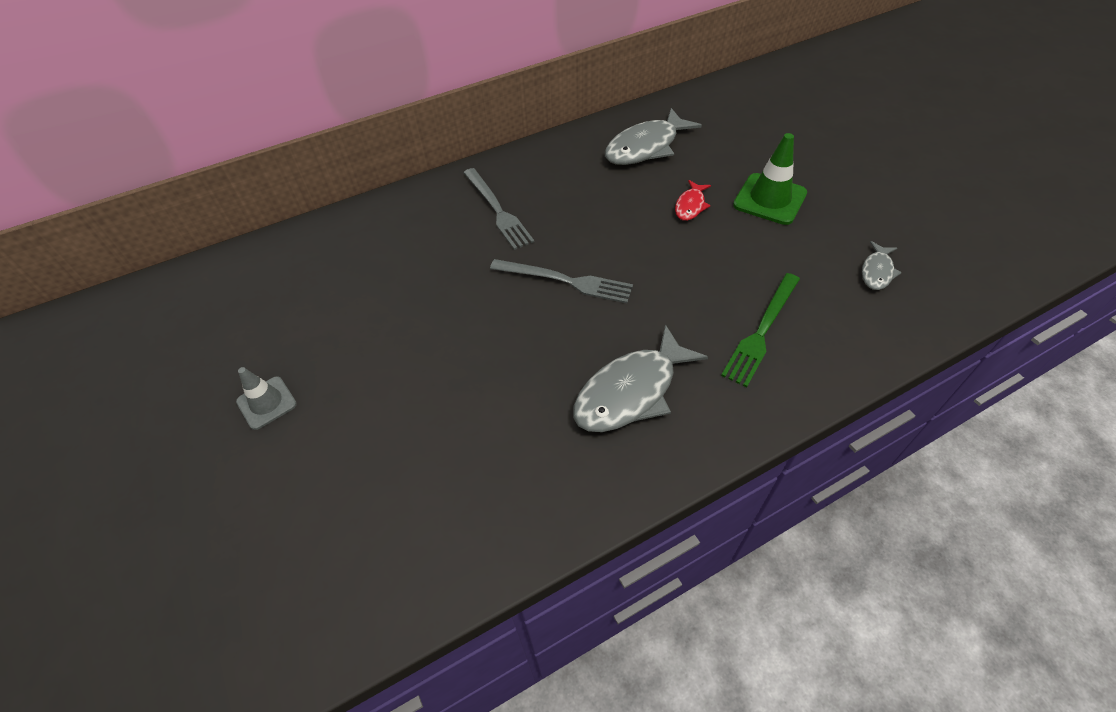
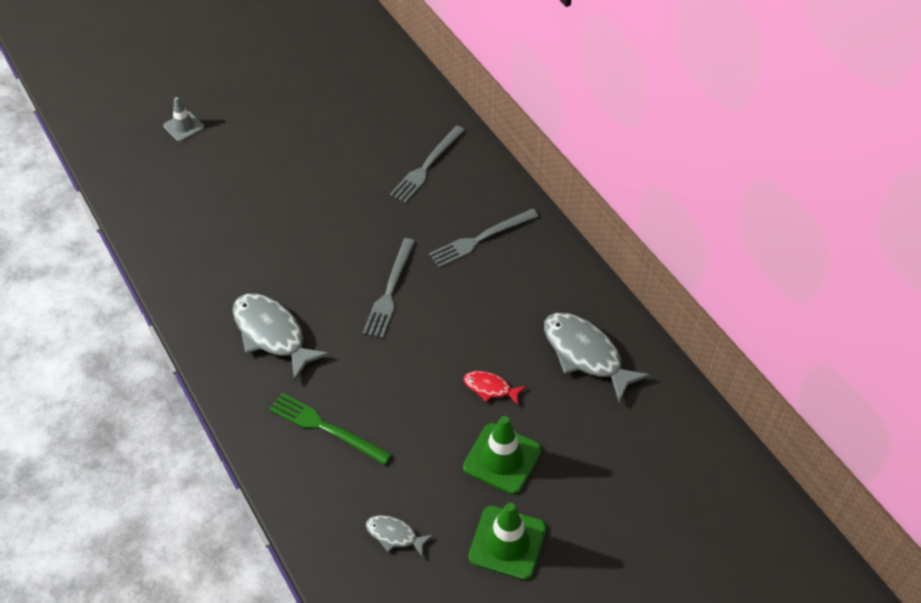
camera: 85 degrees right, 0 degrees up
(266, 403) = (282, 134): grey traffic cone -> grey traffic cone (184, 126)
(378, 252) = (427, 166): none -> grey fork
(857, 197) = (507, 542): none -> green traffic cone

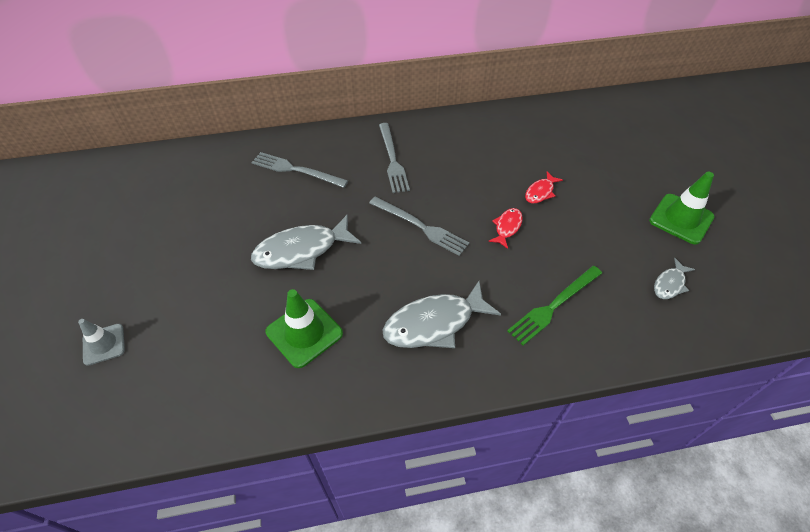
camera: 70 degrees left, 0 degrees up
(420, 366) = (507, 227): none -> red fish
(427, 166) = (296, 170): grey fork -> grey fork turned 150 degrees clockwise
(502, 458) = (606, 202): green traffic cone -> green traffic cone (304, 333)
(585, 354) = (525, 136): grey fish -> grey fish (301, 250)

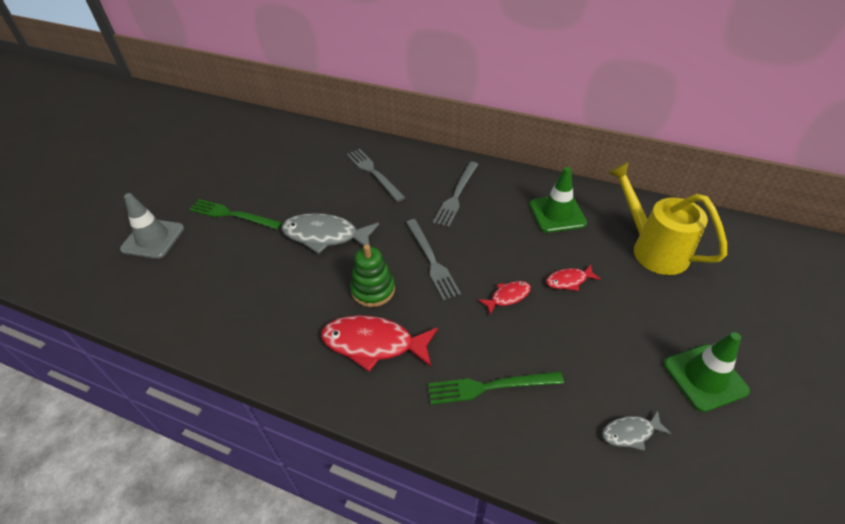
camera: 35 degrees right, 5 degrees down
(104, 344) = (153, 239): grey traffic cone -> grey traffic cone, size x1.59
(179, 275) = (232, 215): none -> green fork
(304, 333) = (274, 298): green traffic cone -> green traffic cone (557, 214)
(392, 277) = (373, 290): none -> green stacking toy
(434, 323) = (373, 344): grey fish -> red fish
(577, 139) = (653, 248): none -> yellow watering can

